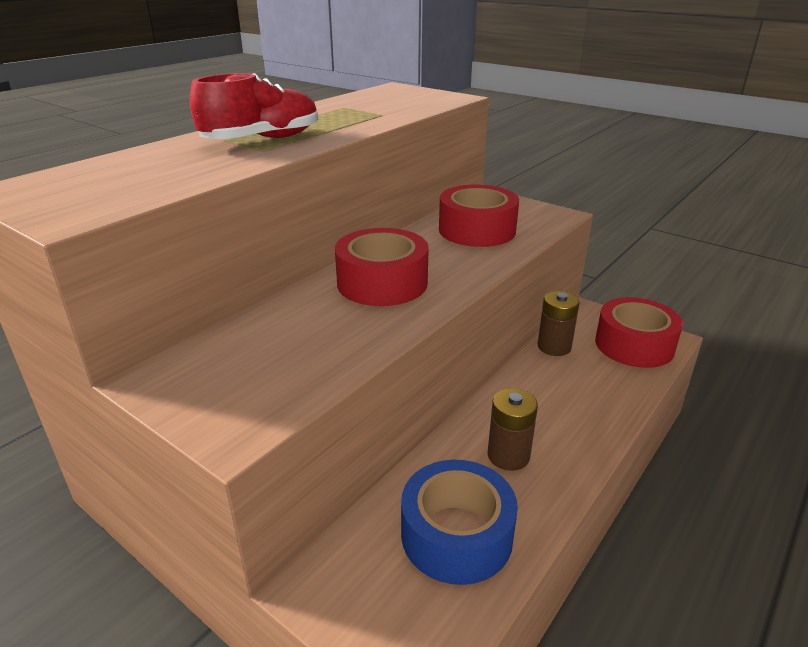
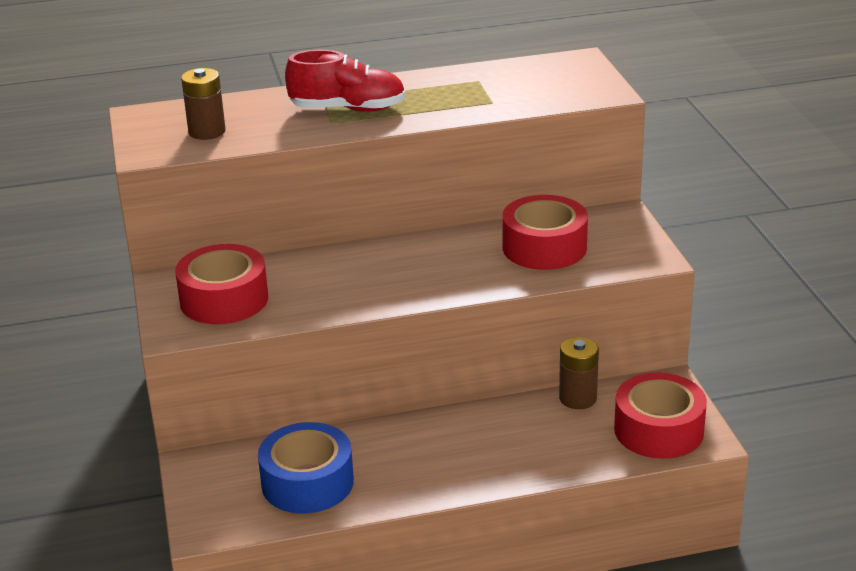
camera: 40 degrees right, 0 degrees up
(382, 283) = (389, 268): red tape -> red tape (224, 299)
(508, 455) = (409, 457): brown battery -> brown battery (207, 132)

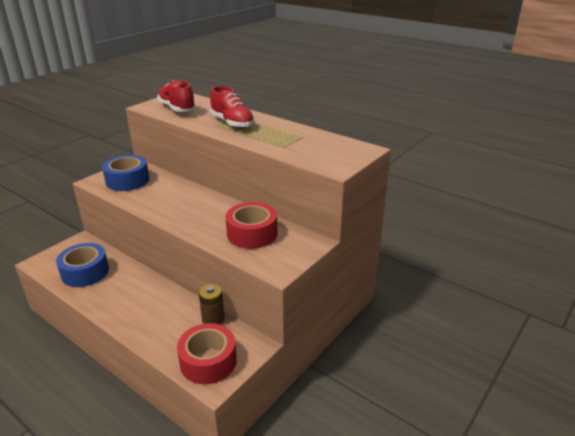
camera: 50 degrees right, 0 degrees up
(207, 132) = (177, 108): brown battery -> red shoe
(224, 299) = (127, 180): red tape -> blue tape

